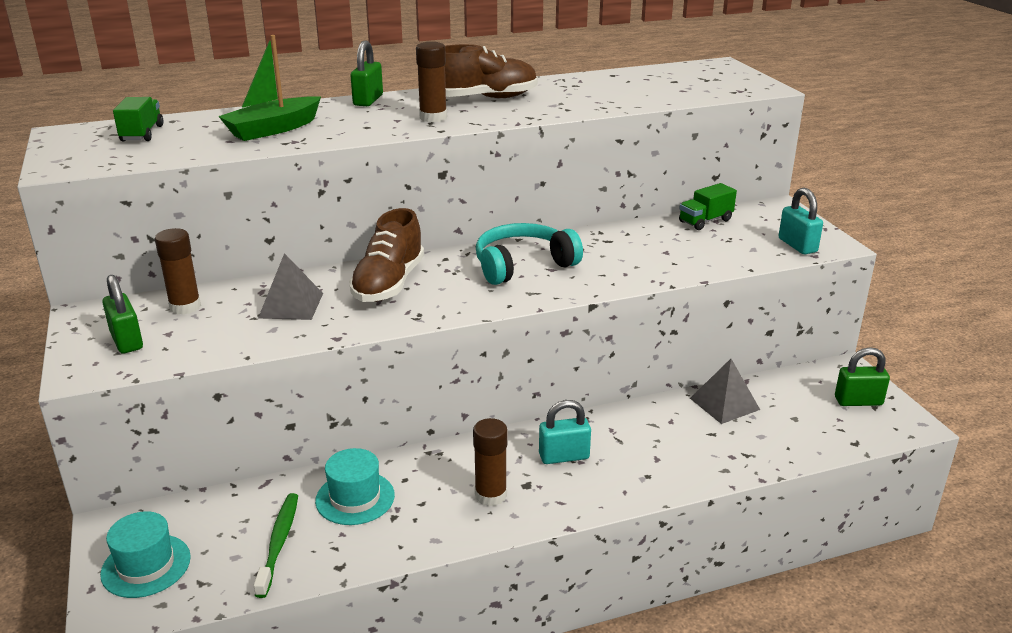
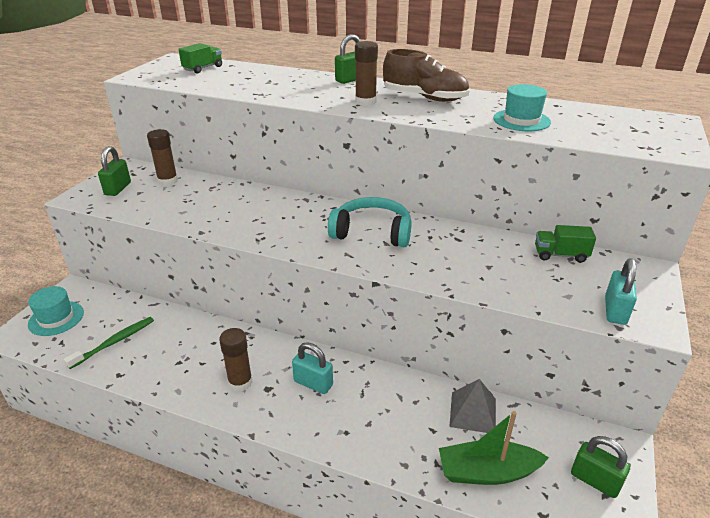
camera: 40 degrees right, 5 degrees up
(273, 129) = (265, 83): green boat -> green boat (487, 472)
(291, 305) = (211, 201): grey pyramid -> none
(355, 498) = (177, 338): turquoise hat -> turquoise hat (521, 120)
(389, 284) = (277, 210): brown shoe -> none

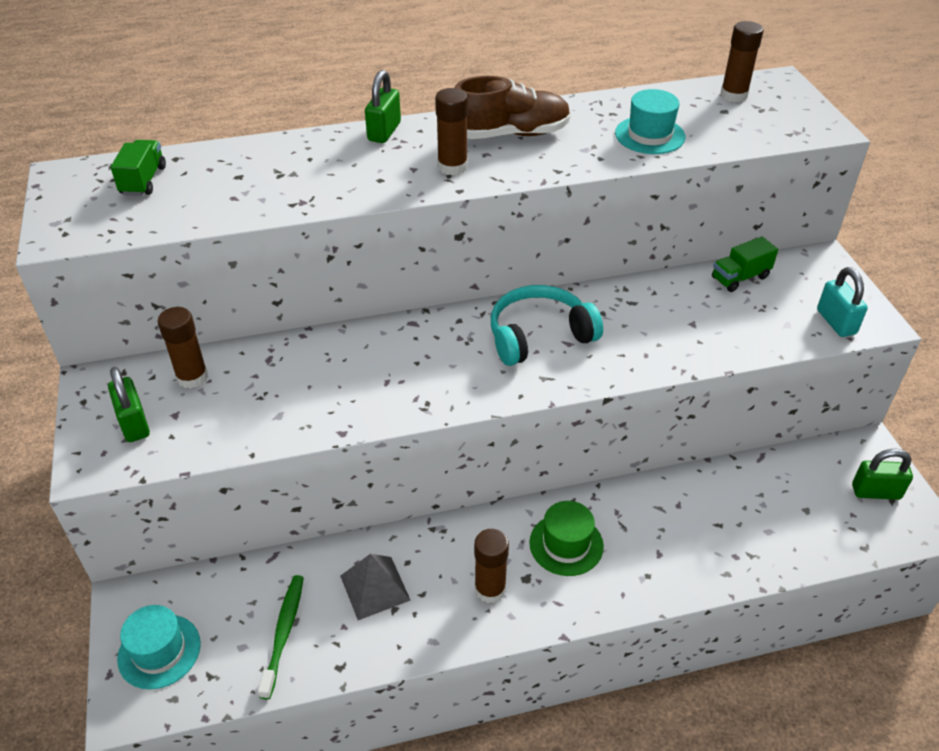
camera: 35 degrees left, 10 degrees up
(313, 383) = (566, 544): turquoise padlock -> green hat
(473, 412) = (736, 485): grey pyramid -> grey pyramid (375, 587)
(487, 472) = (795, 536): green boat -> none
(621, 118) = (733, 95): none -> brown glue stick

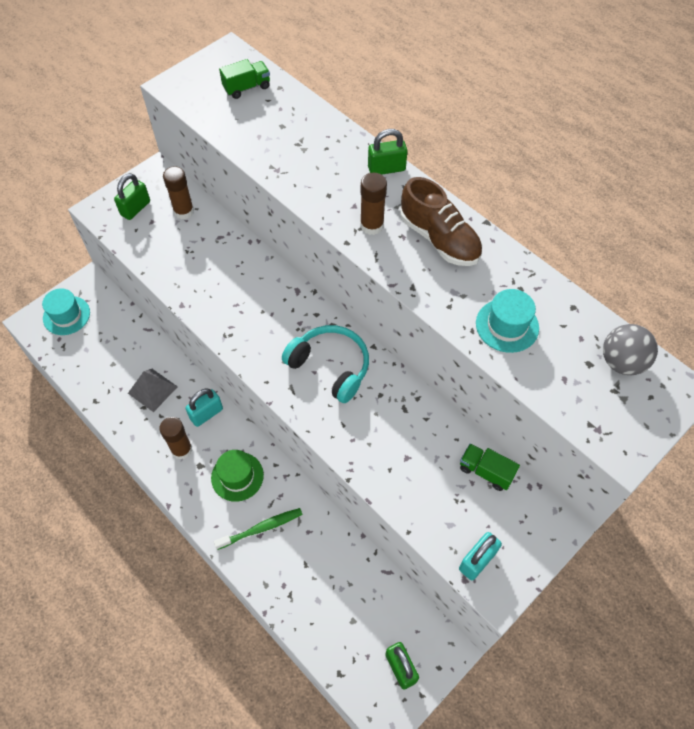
camera: 60 degrees right, 15 degrees up
(284, 633) = (102, 363): green toothbrush -> green toothbrush (261, 528)
(455, 541) = (206, 414): none -> turquoise padlock
(733, 95) = (621, 362): brown glue stick -> grey ball

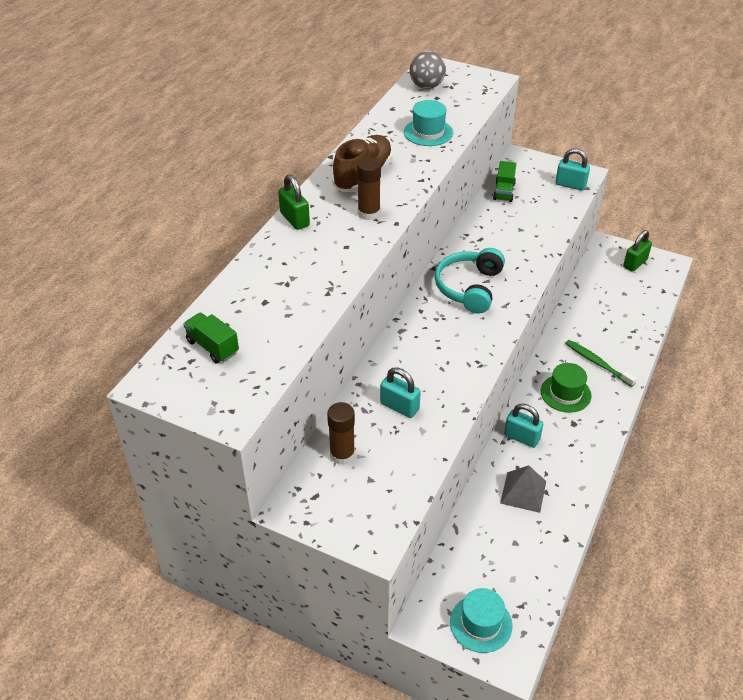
camera: 110 degrees left, 15 degrees down
(135, 208) = (358, 504): green padlock -> none
(181, 449) = (568, 442): brown glue stick -> none
(210, 260) = (399, 406): none -> turquoise padlock

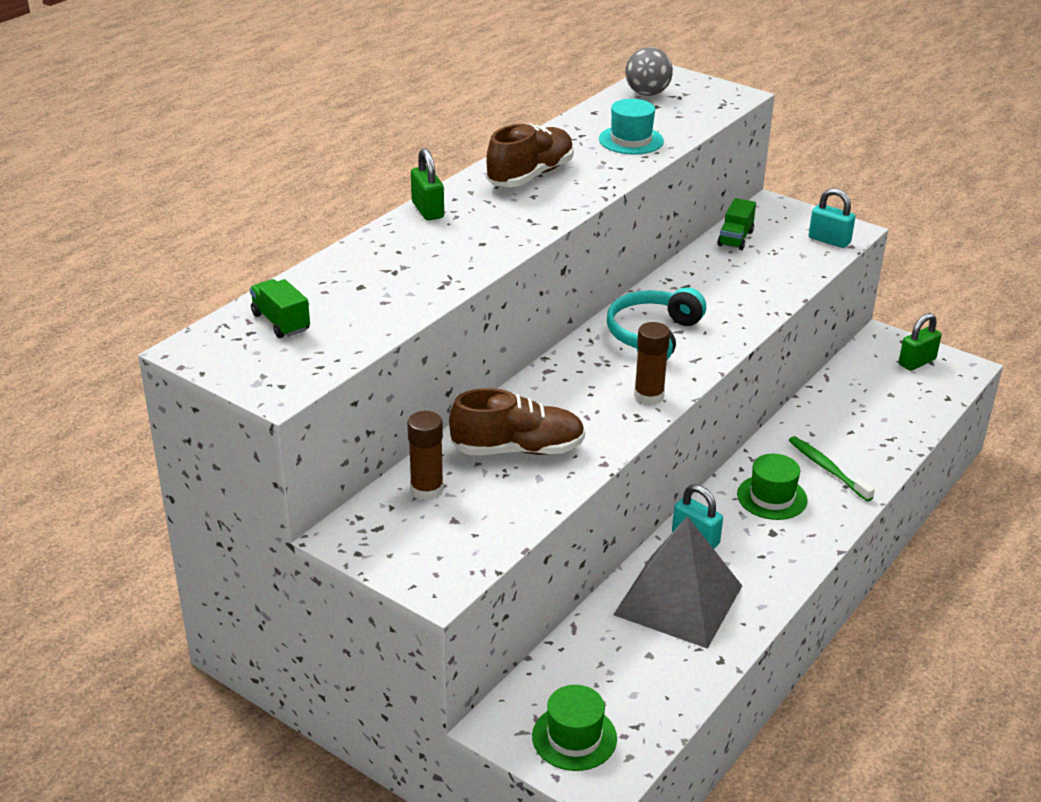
camera: 10 degrees right, 10 degrees down
(369, 213) = (523, 213): brown glue stick -> brown glue stick (649, 396)
(399, 406) = (518, 449): turquoise padlock -> brown shoe
(481, 623) = (574, 737): turquoise hat -> green hat
(523, 492) = (678, 600): grey pyramid -> grey pyramid, size x1.81

